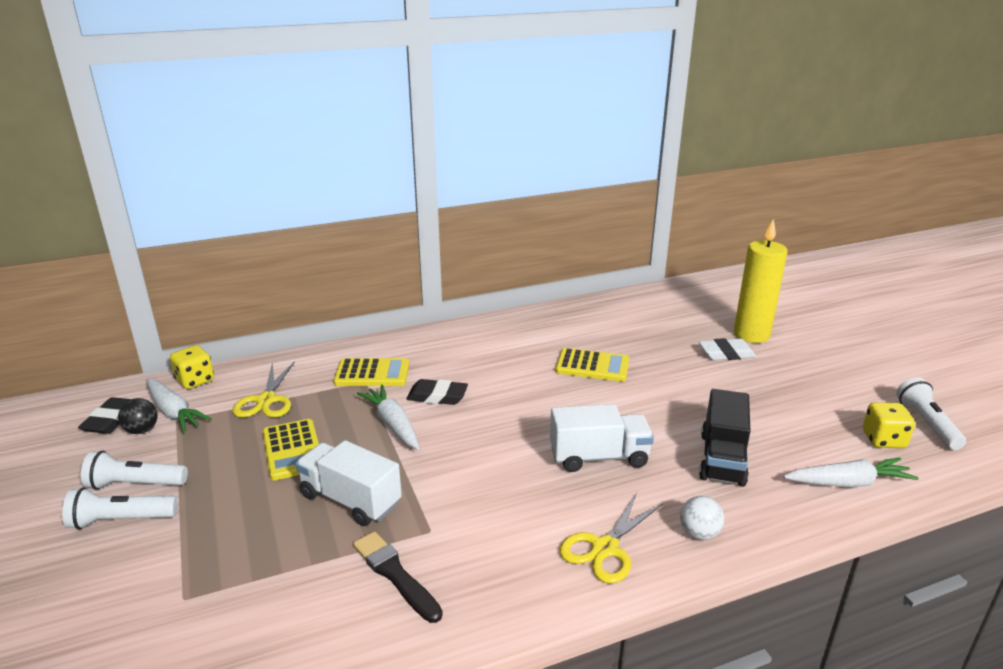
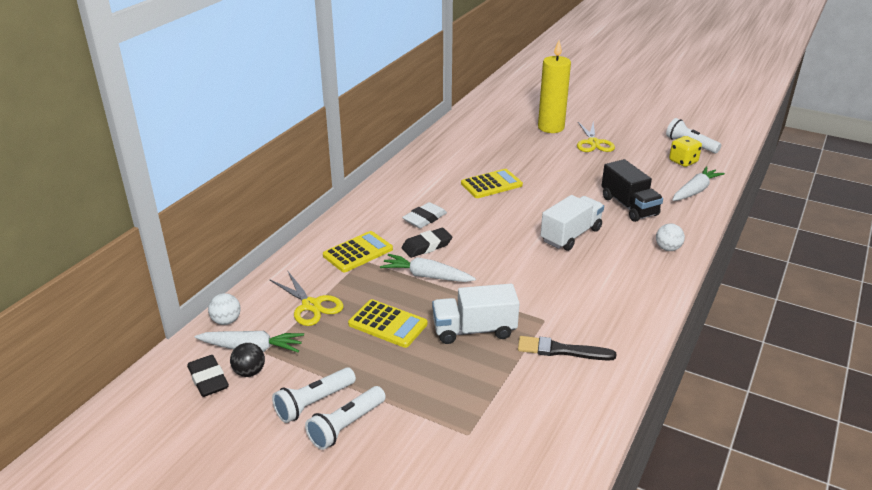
camera: 40 degrees left, 5 degrees up
(195, 381) = (226, 321): yellow dice -> white ball
(604, 548) = (638, 279): yellow scissors -> yellow scissors (593, 143)
(726, 353) = (553, 145): white eraser -> white eraser (424, 218)

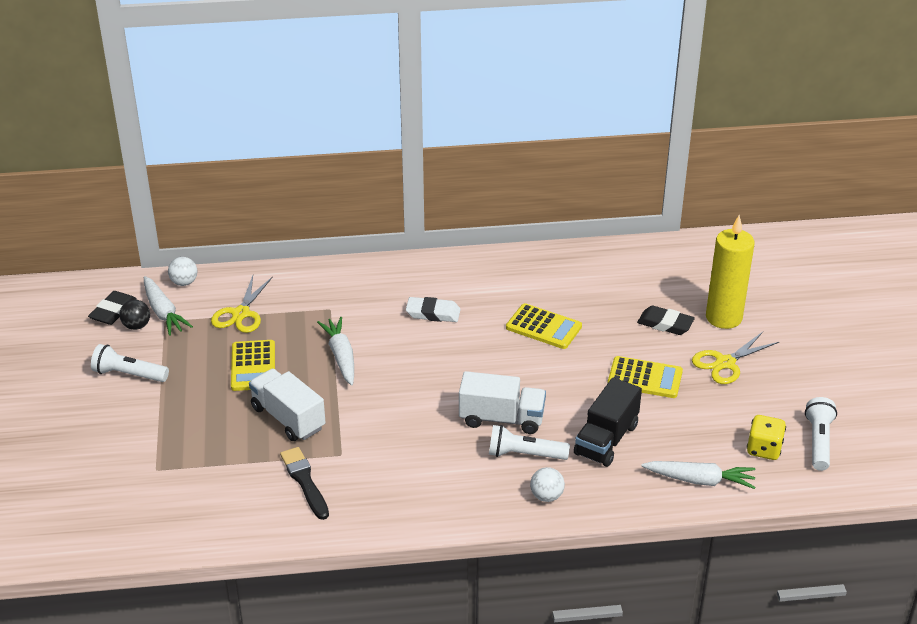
camera: 55 degrees right, 5 degrees up
(346, 426) = (117, 402): white flashlight -> white flashlight (524, 454)
(358, 252) = (338, 301): yellow calculator -> yellow calculator (645, 378)
(427, 246) = (388, 335): black eraser -> black eraser (665, 324)

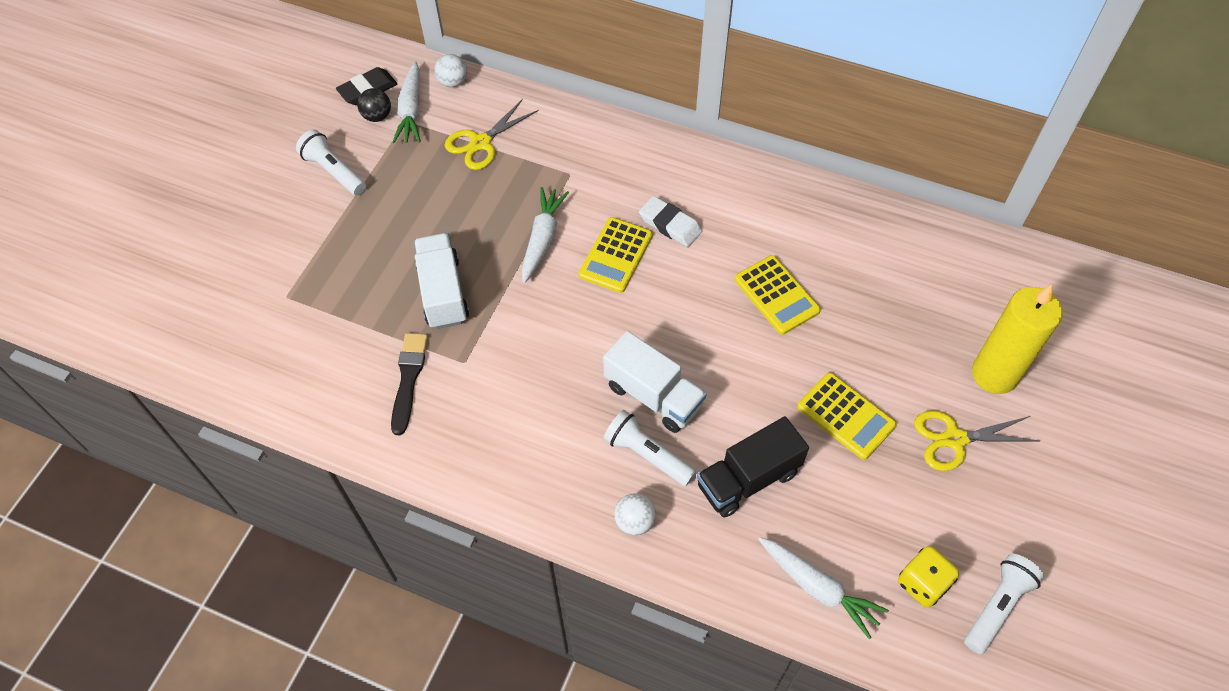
camera: 30 degrees right, 20 degrees up
(253, 366) = (451, 213): yellow calculator -> yellow calculator (616, 255)
(665, 324) = (918, 352): black eraser -> none

